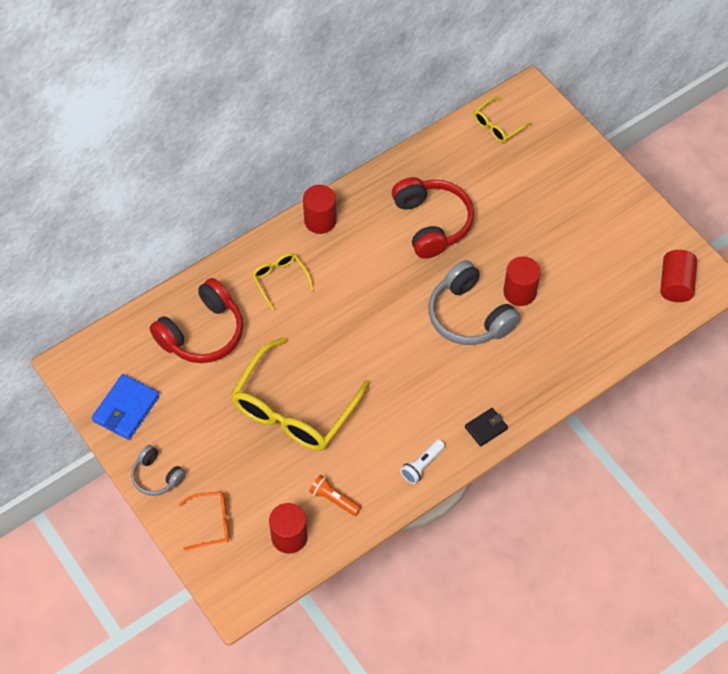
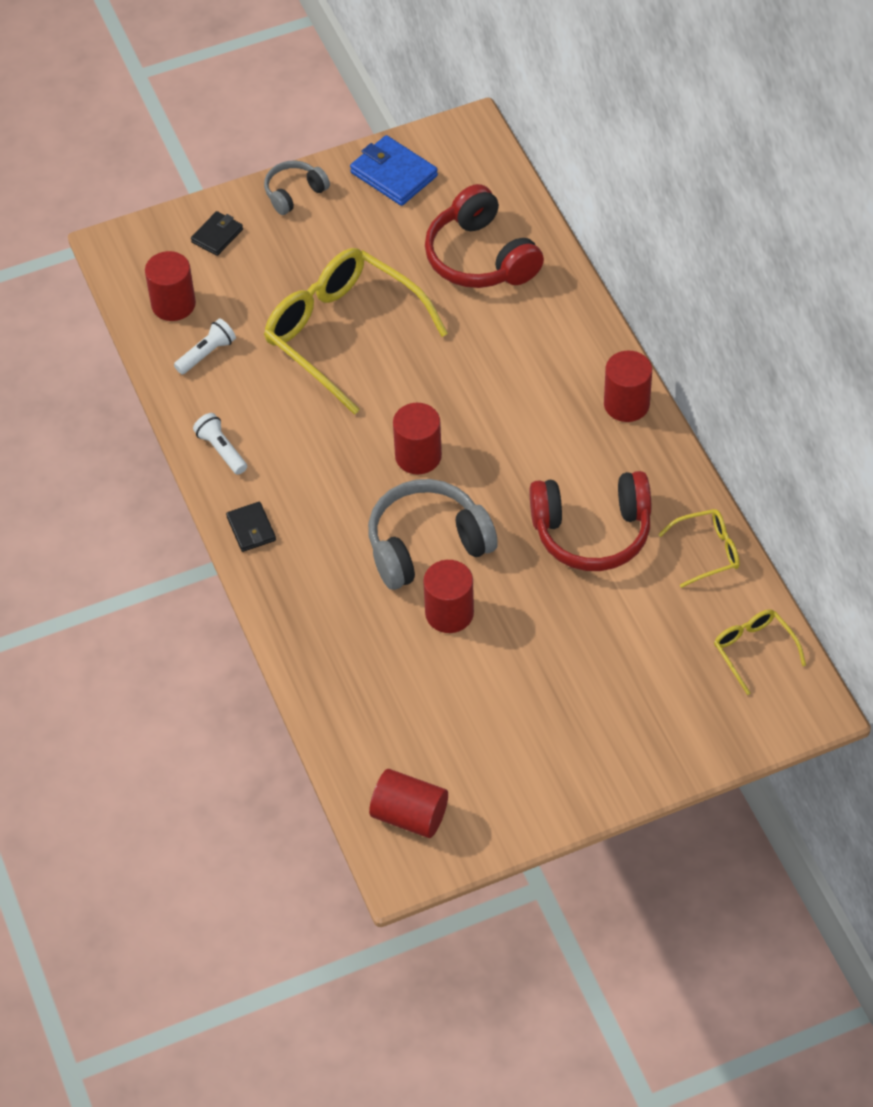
camera: 105 degrees right, 5 degrees down
(212, 523) = (217, 235): orange glasses -> black wallet
(280, 280) = (540, 346): yellow glasses -> yellow glasses (707, 551)
(333, 499) = (207, 354): orange flashlight -> white flashlight
(395, 336) = (418, 456): none -> red cylinder

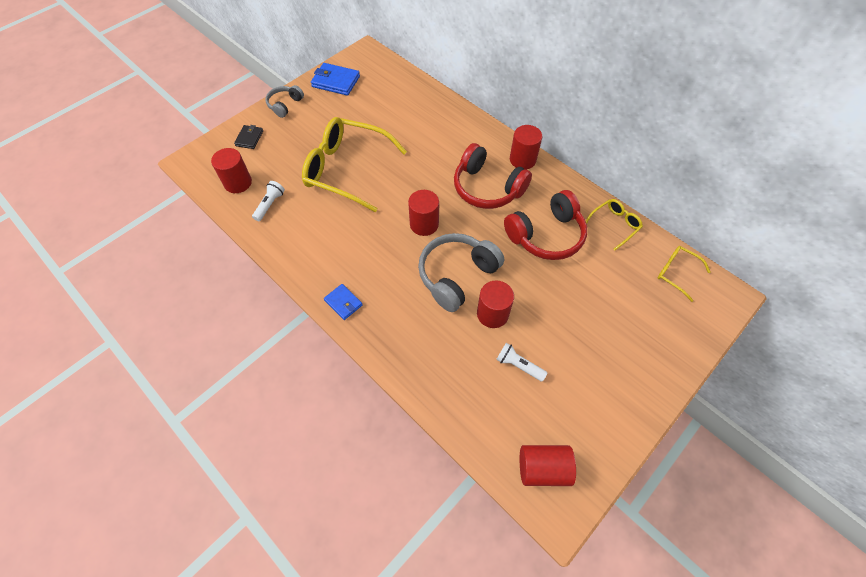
camera: 25 degrees left, 5 degrees up
(221, 450) = (303, 259): white flashlight -> white flashlight (518, 365)
(251, 529) = (343, 303): black wallet -> blue wallet
(481, 257) = (403, 109): red headphones -> red headphones (487, 188)

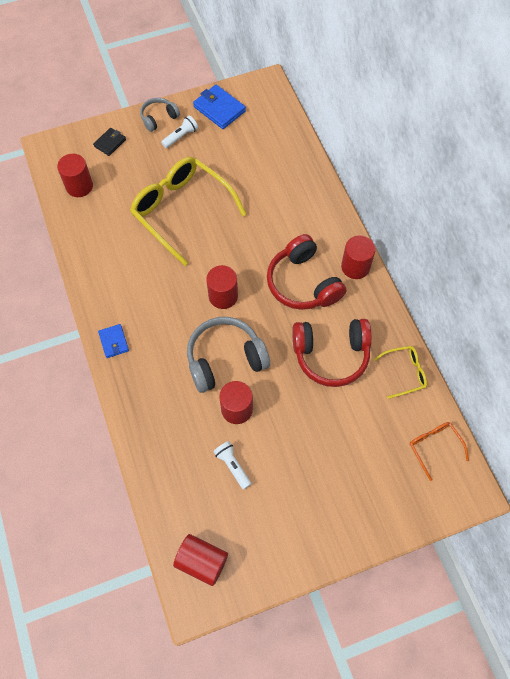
camera: 25 degrees right, 5 degrees up
(270, 205) = (96, 220): white flashlight -> white flashlight (181, 136)
(676, 273) = (434, 447): yellow glasses -> orange glasses

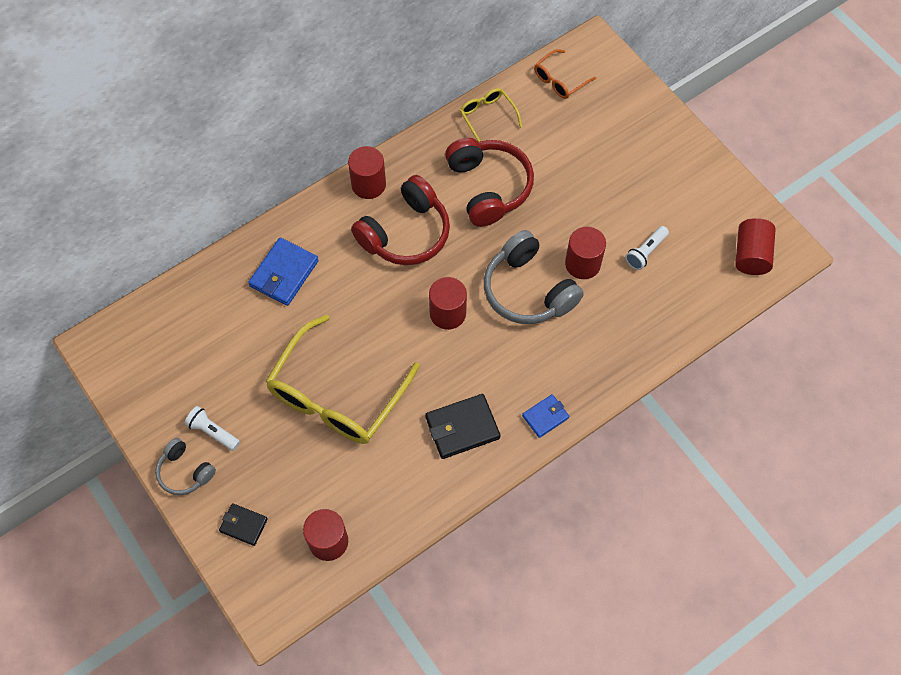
camera: 105 degrees left, 0 degrees up
(127, 283) = (462, 428): none -> black wallet
(219, 109) = (153, 395): blue wallet -> blue wallet (284, 273)

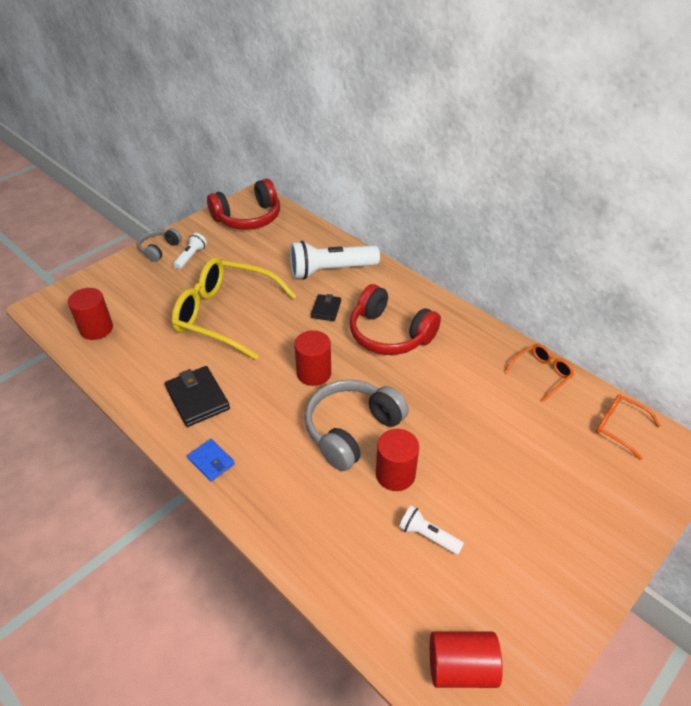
camera: 80 degrees right, 20 degrees down
(243, 525) = (115, 283): black wallet -> black wallet (326, 309)
(284, 273) = (330, 271): blue wallet -> white flashlight
(368, 184) = (431, 304): red cylinder -> none
(487, 116) = (541, 374): yellow glasses -> orange glasses
(488, 187) = (460, 385): red headphones -> red headphones (248, 218)

